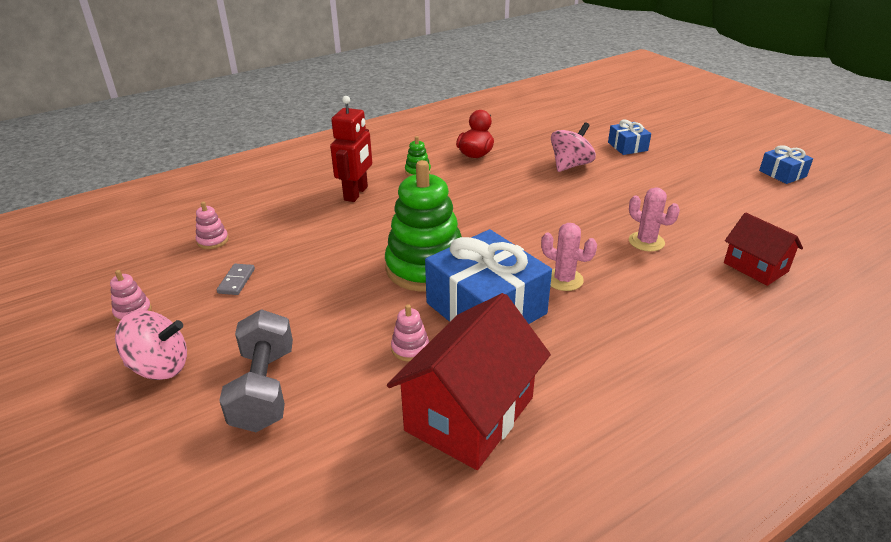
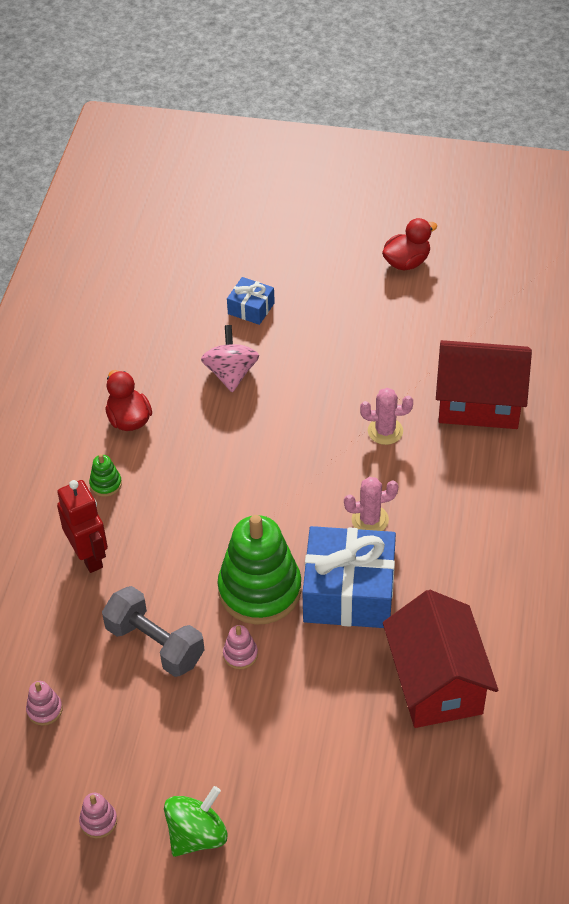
camera: 45 degrees left, 15 degrees up
(160, 367) = (197, 835): pink spinning top -> green spinning top
(236, 281) = (133, 726): grey domino -> none
(264, 389) = (292, 782): grey dumbbell -> grey dumbbell (155, 644)
(410, 348) = (342, 669): pink stacking toy -> pink stacking toy (240, 654)
(755, 267) = (479, 402): red house -> red house, size x1.72
(782, 173) = (406, 262): blue gift -> red duck

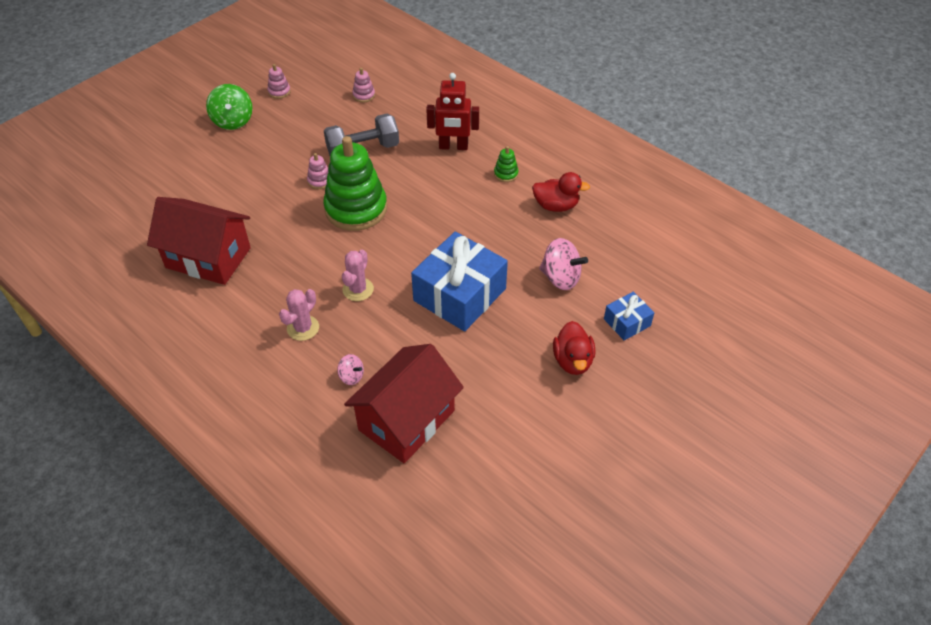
camera: 120 degrees right, 0 degrees up
(349, 592) = (313, 250): blue gift -> blue gift (460, 295)
(385, 431) = (429, 341): pink cactus -> pink cactus (303, 328)
(406, 262) = (615, 466): red duck -> red duck (572, 361)
(471, 465) = (351, 376): none -> pink spinning top

